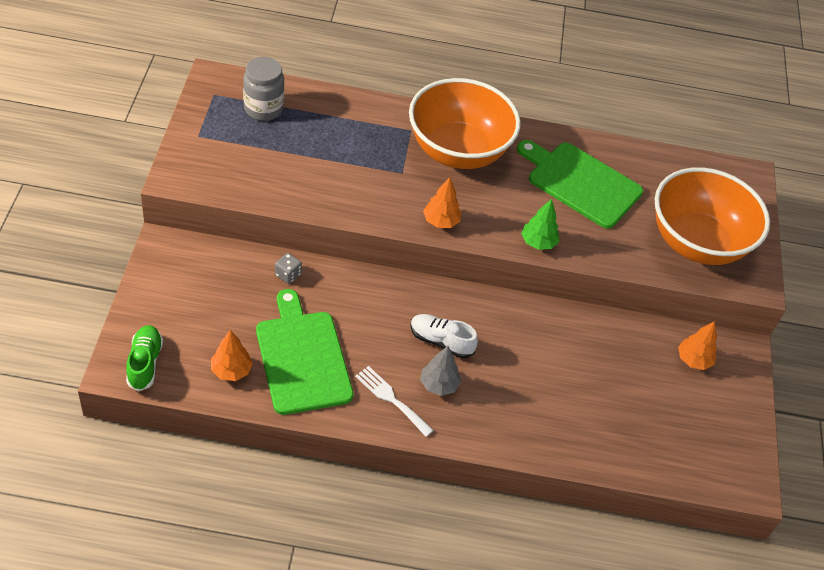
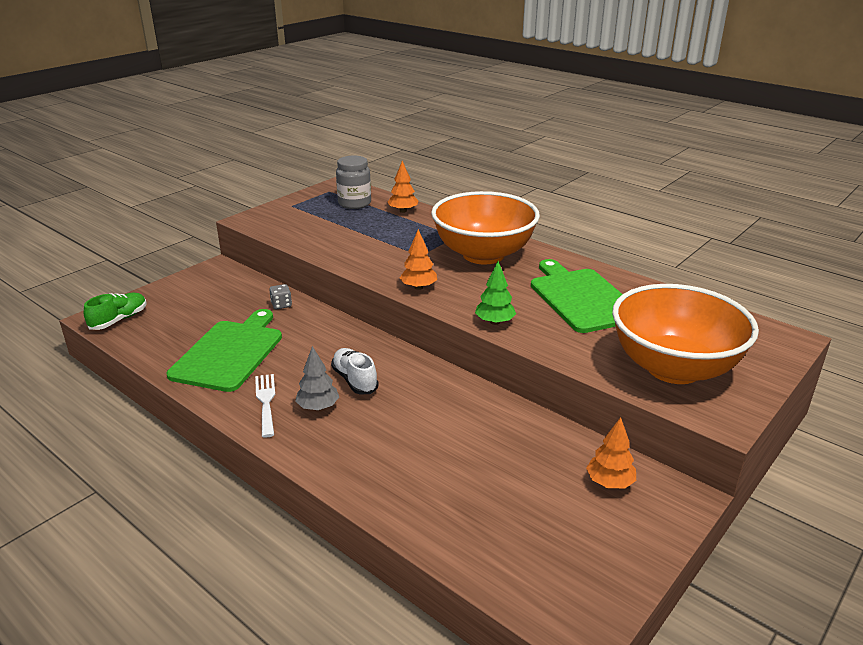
camera: 40 degrees right, 20 degrees down
(231, 370) = (169, 343): orange tree -> orange tree (403, 211)

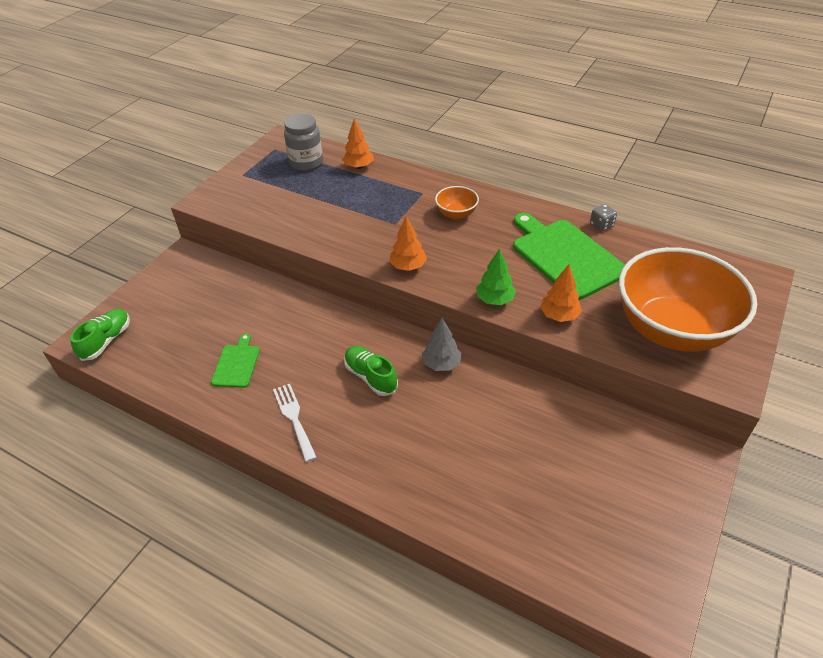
camera: 10 degrees left, 15 degrees up
(230, 353) = (237, 364): green cutting board -> green cutting board, size x0.50
(281, 305) = (267, 294): grey dice -> grey dice (601, 225)
(318, 407) = (346, 416): grey tree -> grey tree (441, 364)
(355, 380) = (370, 377): white shoe -> green shoe
(483, 254) = (456, 214): orange bowl -> orange bowl, size x0.42
(609, 482) = (635, 453): orange tree -> orange tree (559, 316)

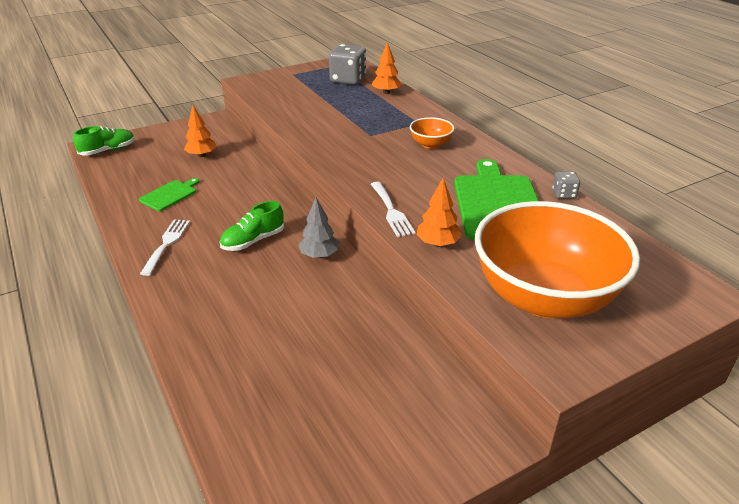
camera: 30 degrees right, 10 degrees down
(306, 163) = (348, 80): grey jar -> grey dice
(370, 377) = (253, 241): green shoe -> green shoe turned 120 degrees counterclockwise
(408, 267) = (345, 165): orange tree -> orange tree (201, 155)
(494, 300) = (391, 211): green tree -> white fork

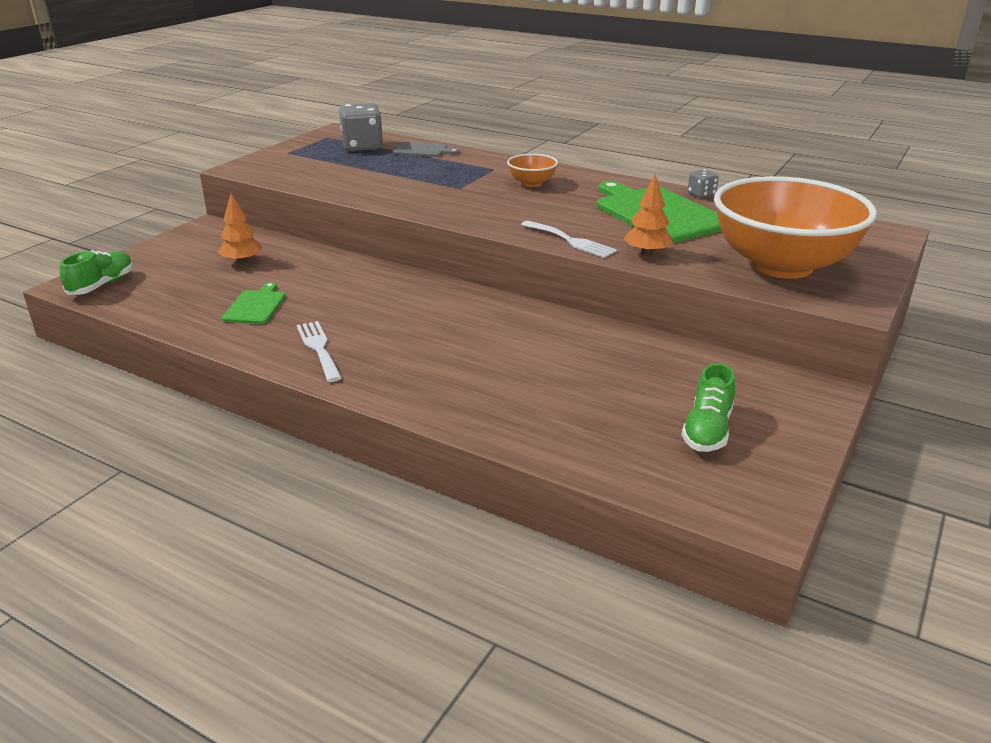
camera: 30 degrees left, 5 degrees down
(253, 241) = (417, 319): green shoe -> green shoe (707, 430)
(319, 255) = (504, 312): grey tree -> none
(386, 92) = (422, 150): orange tree -> grey cutting board

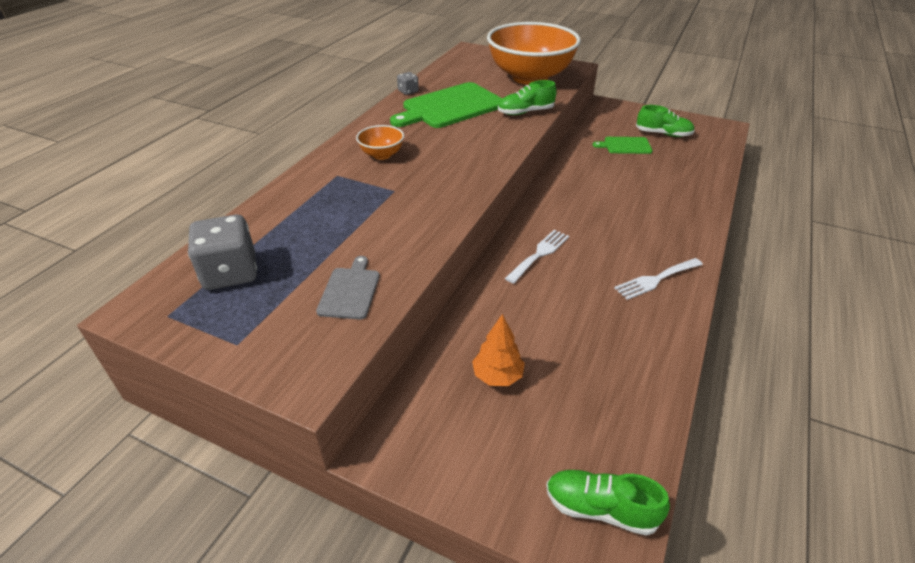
camera: 95 degrees left, 10 degrees up
(256, 306) = (599, 336): green cutting board -> green cutting board (625, 145)
(422, 150) = (261, 223): grey cutting board -> grey cutting board (350, 291)
(571, 241) = (512, 137): white fork -> white fork (539, 254)
(647, 253) = (525, 112): orange tree -> green shoe

